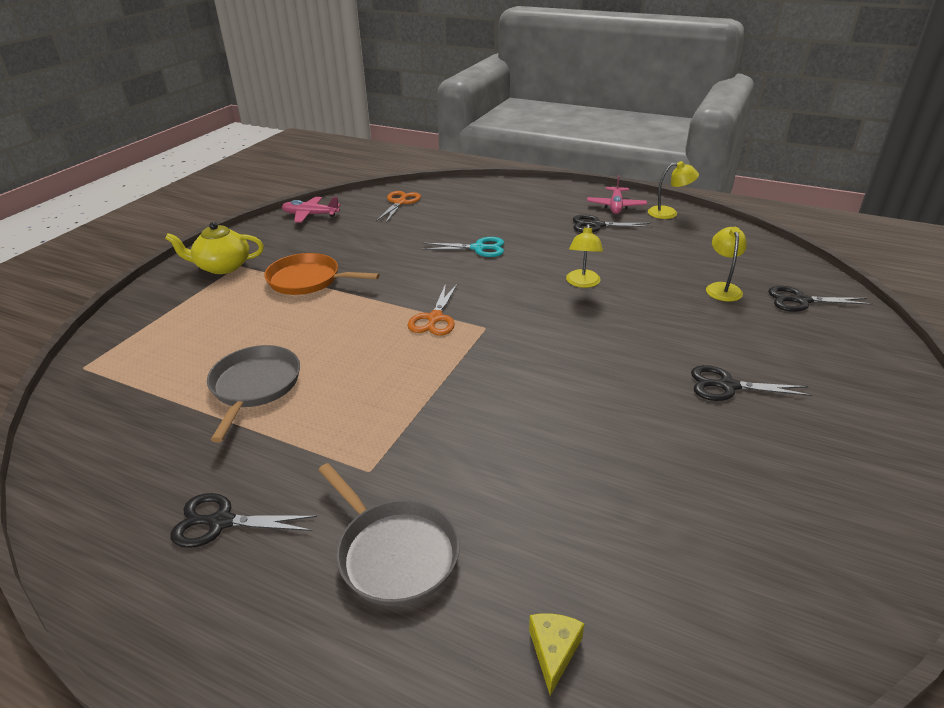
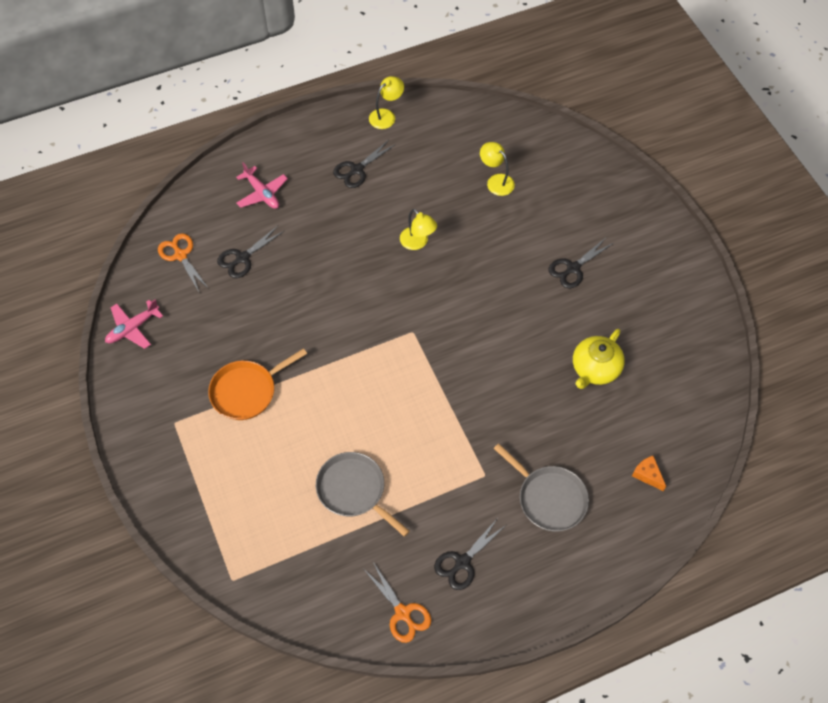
camera: 50 degrees left, 25 degrees up
(222, 267) = (164, 434): yellow teapot -> yellow teapot (595, 369)
(395, 553) = (549, 498): grey pan -> grey pan turned 45 degrees clockwise
(435, 318) = (375, 350): orange scissors -> orange scissors (402, 613)
(478, 248) = (312, 261): turquoise scissors -> none
(554, 651) = (647, 475): yellow cheese -> orange cheese
(616, 206) = (343, 134): pink plane -> pink plane (262, 193)
(801, 301) = (544, 159): black scissors -> black scissors (242, 258)

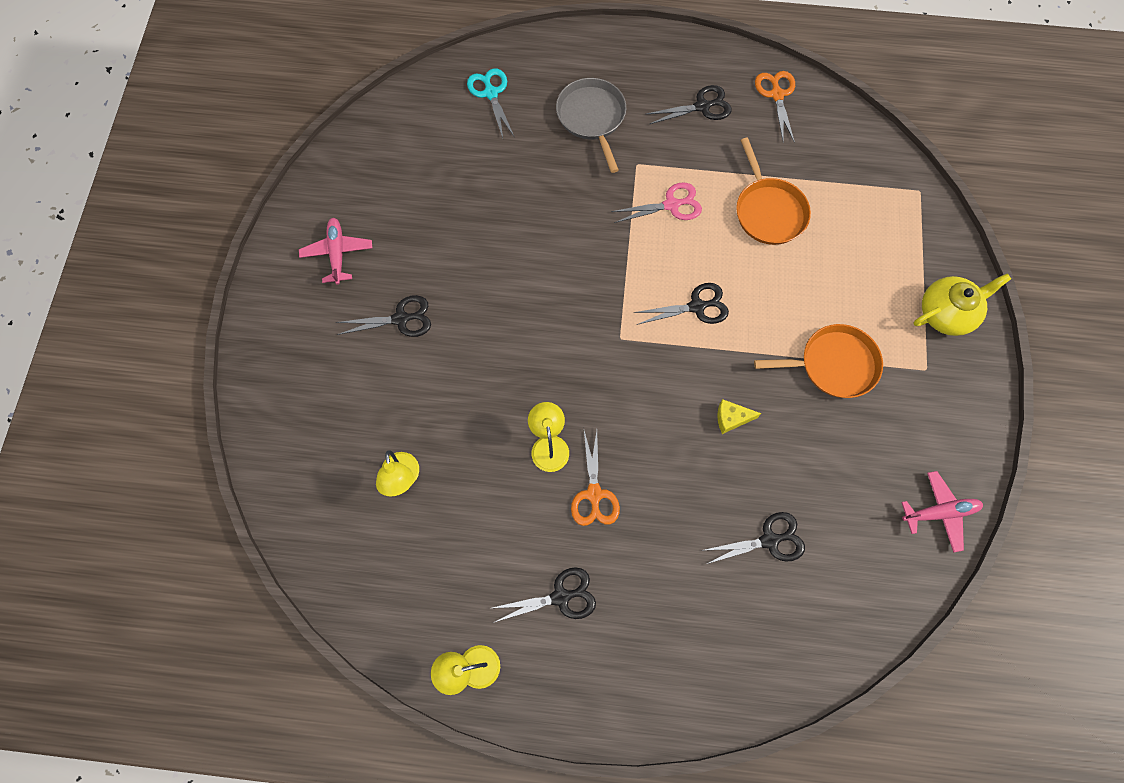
camera: 150 degrees left, 10 degrees up
(180, 255) = (846, 588): orange scissors -> orange scissors (594, 494)
(262, 193) = (702, 629): pink plane -> pink plane (337, 253)
(304, 318) = (731, 418): none -> yellow cheese
(353, 490) = (769, 211): grey pan -> orange pan
(370, 382) = (696, 306): none -> black scissors
(435, 454) = (671, 205): none -> pink scissors
(595, 369) = (463, 204): yellow teapot -> yellow teapot (946, 313)
(647, 475) = (491, 93): orange cheese -> turquoise scissors

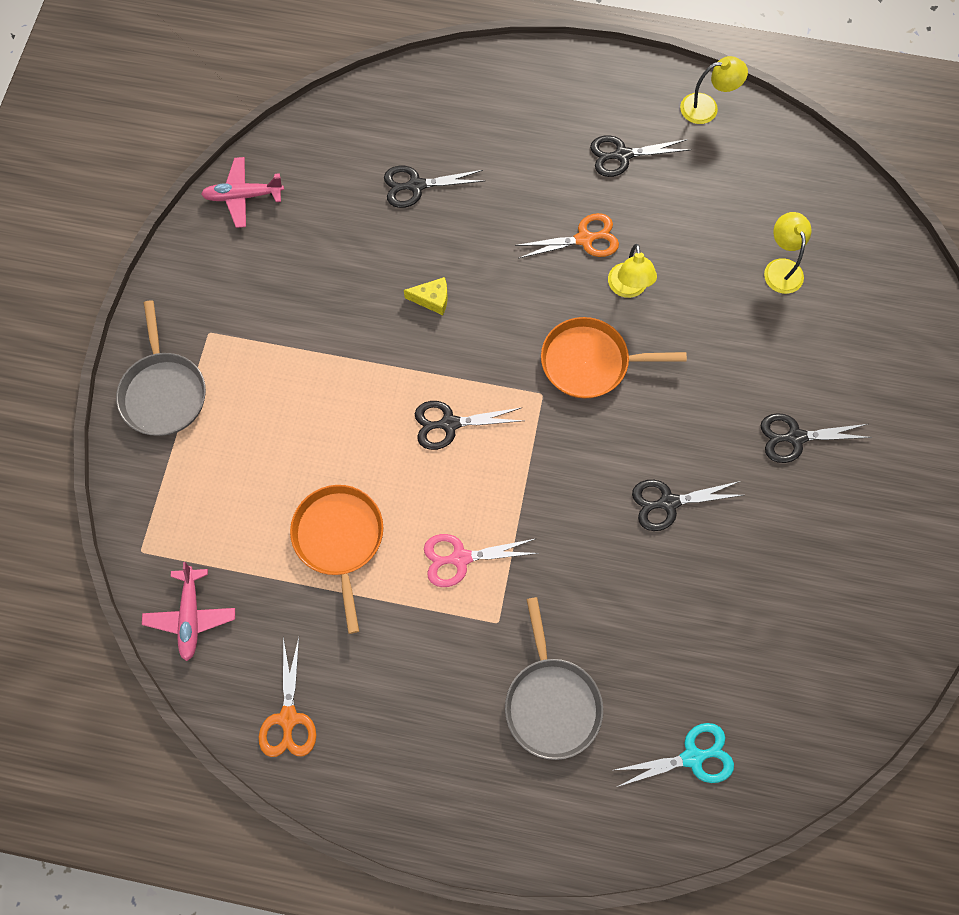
camera: 175 degrees left, 0 degrees up
(337, 253) = (880, 527): pink plane -> pink plane (191, 616)
(491, 93) = (692, 757): turquoise scissors -> turquoise scissors turned 90 degrees counterclockwise
(594, 494) = (584, 239): orange scissors -> orange scissors turned 75 degrees clockwise
(702, 106) = (396, 707): black scissors -> black scissors (668, 502)
(834, 364) = (308, 346): orange pan -> orange pan (589, 362)
(946, 313) = (164, 393): yellow teapot -> grey pan

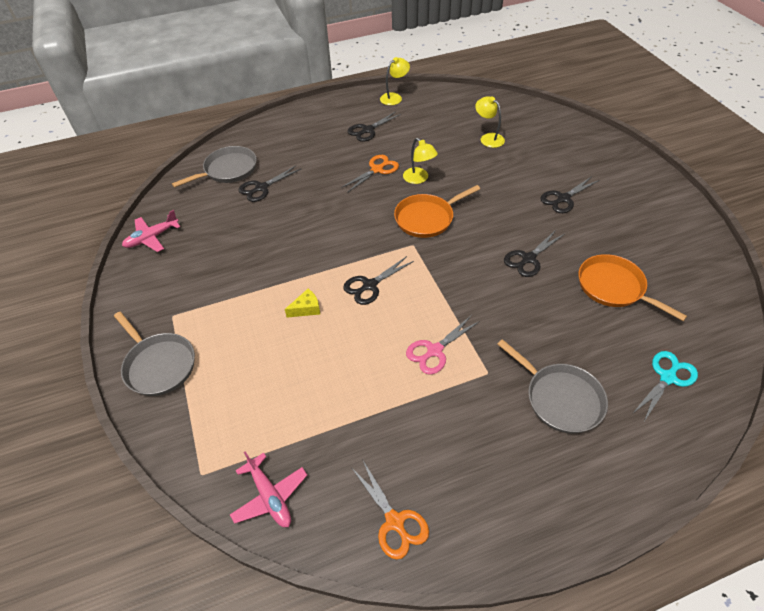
camera: 30 degrees left, 20 degrees down
(339, 538) = (346, 384): orange pan -> orange pan (613, 287)
(393, 128) = (228, 170): none -> grey pan
(432, 299) = (311, 232): yellow cheese -> yellow cheese (306, 309)

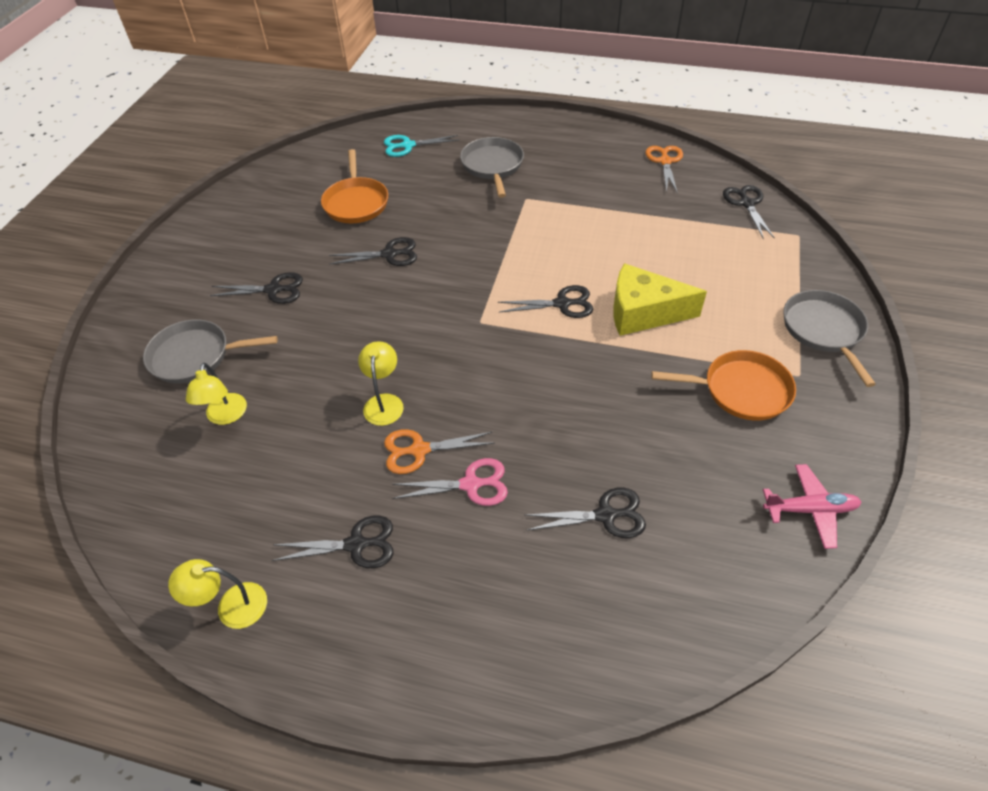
camera: 145 degrees left, 0 degrees up
(228, 170) = (641, 593): grey pan -> grey pan (194, 356)
(270, 496) = (746, 204): pink plane -> black scissors
(306, 309) = (643, 312): yellow cheese -> yellow cheese, size x2.18
(426, 218) = (434, 344): orange pan -> orange pan (741, 390)
(434, 351) = (552, 228): pink scissors -> pink scissors (470, 484)

